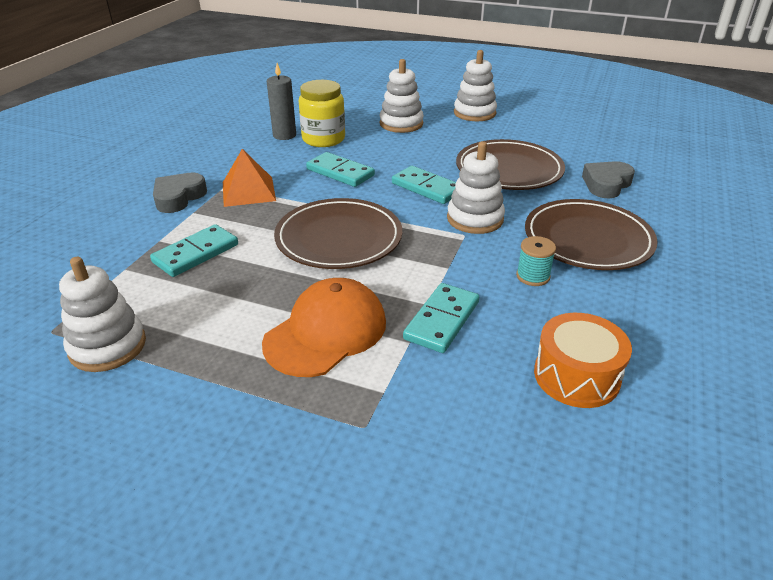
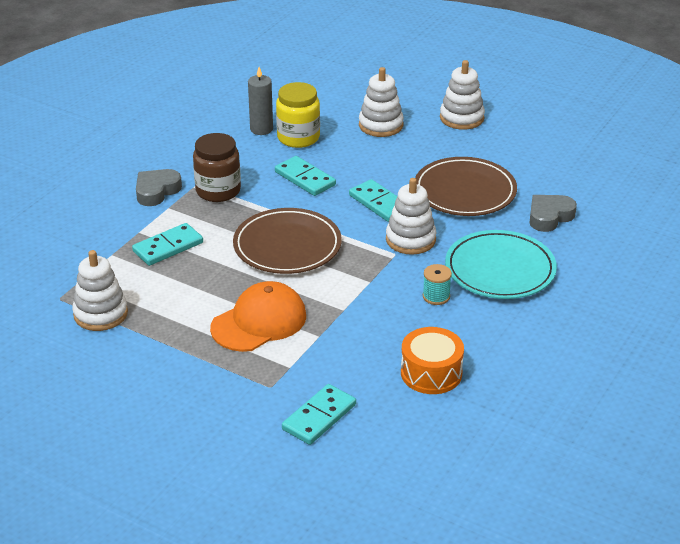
camera: 10 degrees right, 0 degrees up
(248, 191) = (218, 191): orange pyramid -> brown jar
(441, 320) = (348, 323): turquoise domino -> turquoise domino (319, 417)
(587, 239) = (500, 269): brown plate -> turquoise plate

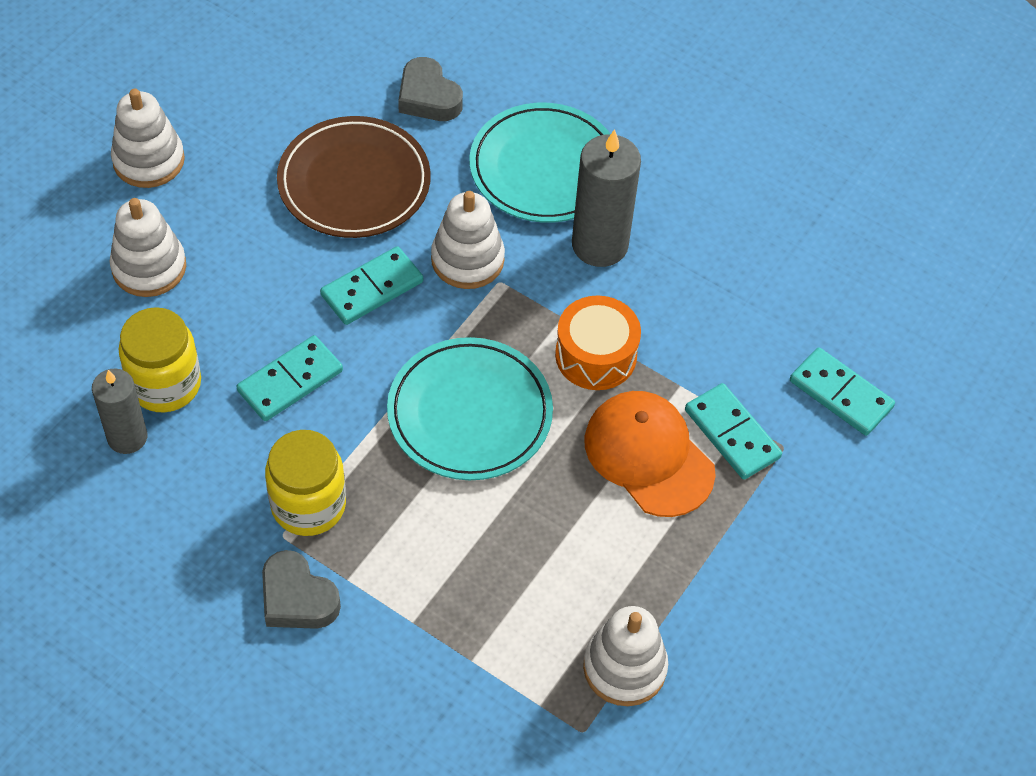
camera: 90 degrees left, 20 degrees up
(168, 247) = (459, 577): turquoise domino -> turquoise domino (732, 434)
(218, 191) = (308, 505): brown jar -> yellow jar
(287, 246) = (469, 413): brown plate -> turquoise plate
(431, 373) = (755, 267): orange drum -> orange drum (596, 355)
(436, 296) = (599, 245): turquoise spool -> grey candle

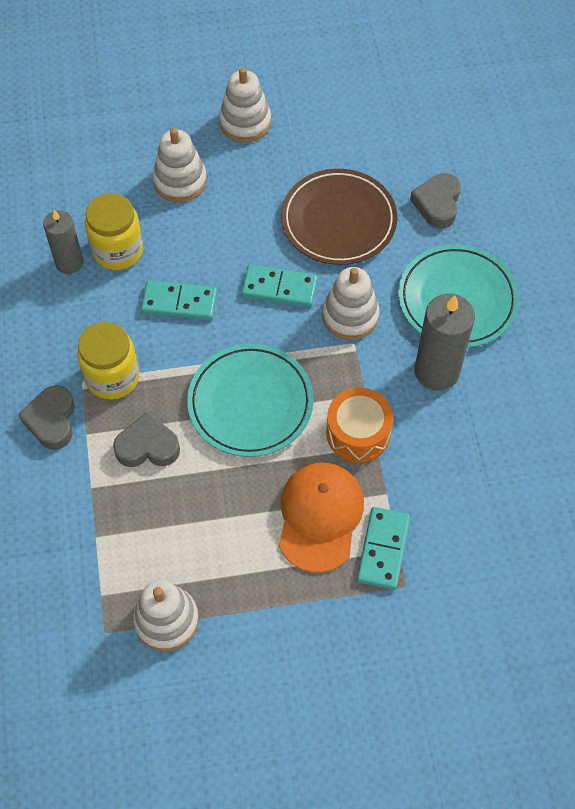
camera: 50 degrees right, 5 degrees up
(421, 536) = (147, 446): none -> grey heart
(840, 394) = (478, 587): turquoise domino -> none

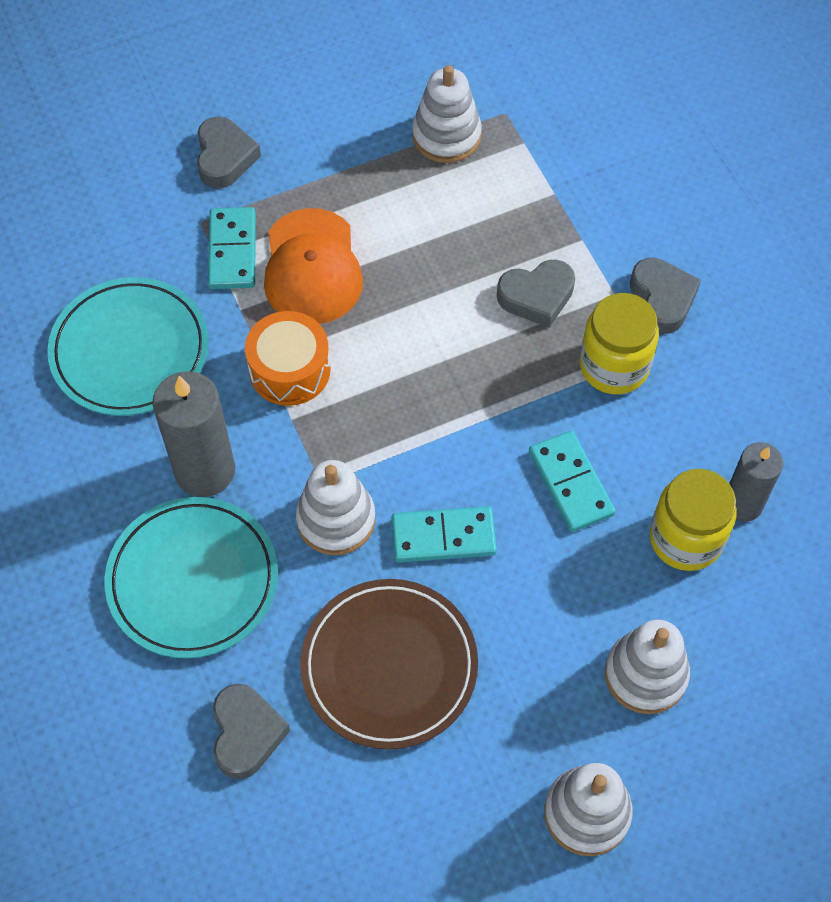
camera: 165 degrees right, 0 degrees up
(179, 302) = (570, 483): turquoise domino -> turquoise domino turned 75 degrees clockwise
(250, 403) = (432, 374): turquoise plate -> turquoise plate (130, 351)
(372, 648) = (225, 157): none -> grey heart

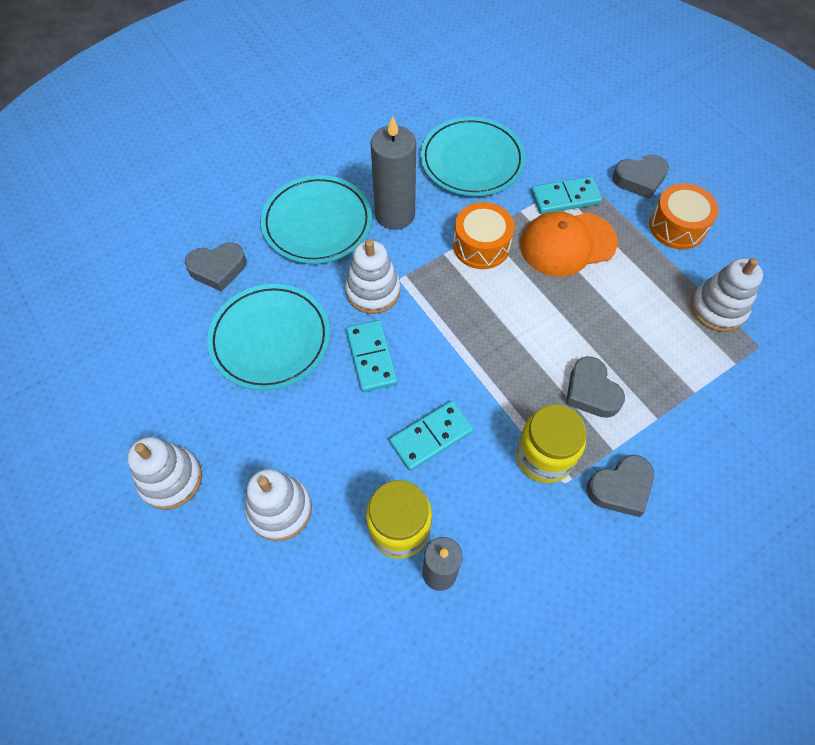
camera: 80 degrees right, 0 degrees up
(314, 139) = (677, 227): none -> orange drum
(389, 666) = (270, 339): brown plate -> turquoise plate

